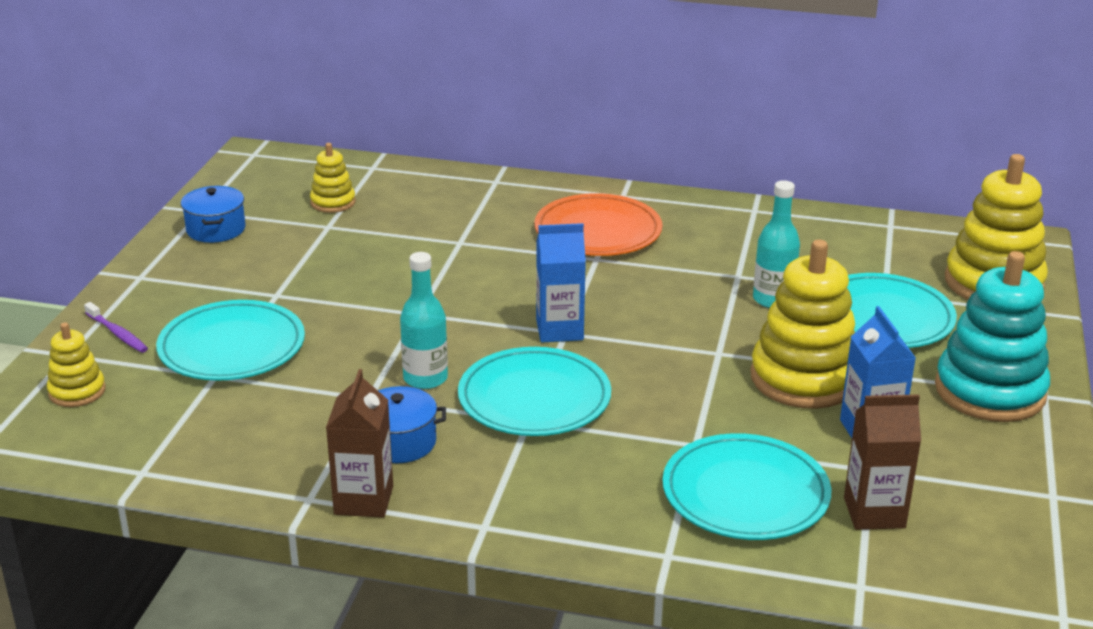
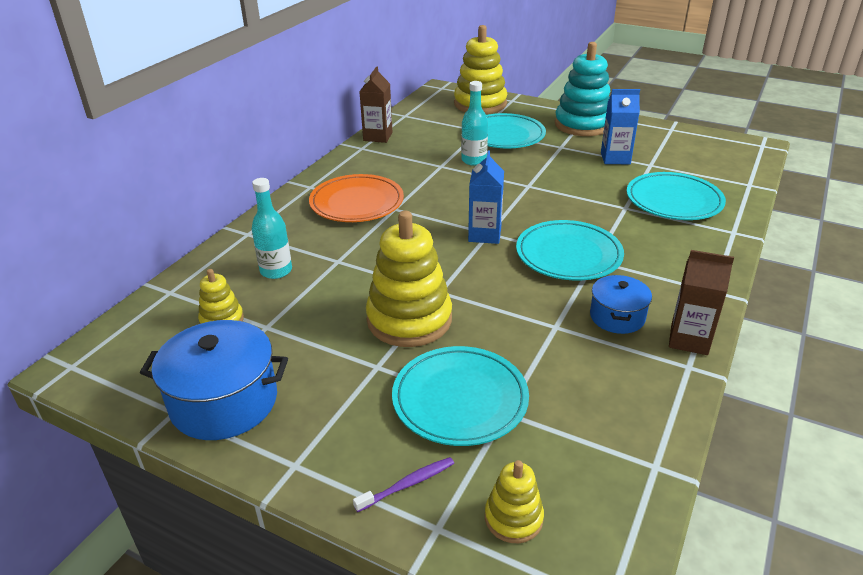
camera: 75 degrees left, 5 degrees up
(216, 229) = (224, 402): blue pot -> blue pot, size x1.71
(425, 378) = (534, 297): turquoise bottle -> turquoise bottle (276, 271)
(804, 378) = (562, 166): yellow stacking toy -> yellow stacking toy (409, 319)
(874, 513) = (688, 170): brown carton -> brown carton (378, 136)

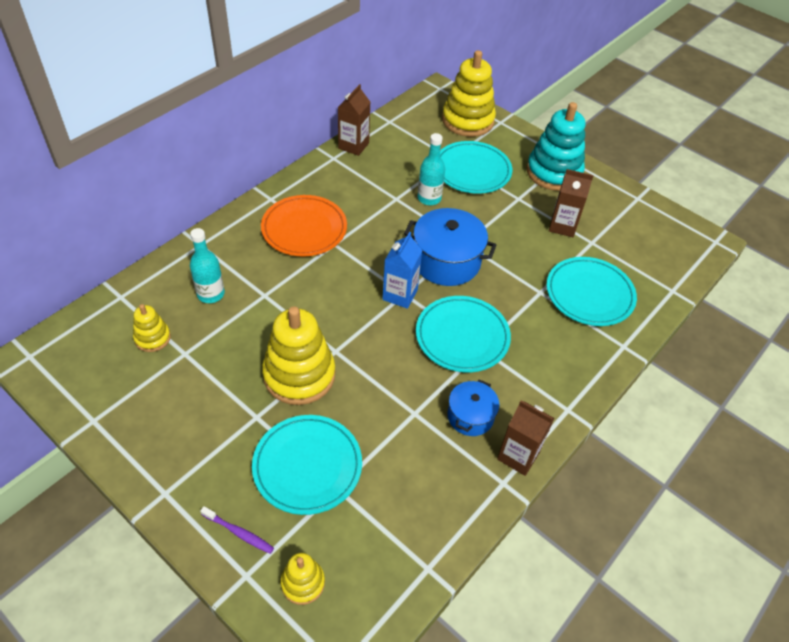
camera: 10 degrees right, 15 degrees up
(224, 402) = (131, 421): blue pot -> blue pot (446, 261)
(407, 484) = (239, 533): purple toothbrush -> purple toothbrush turned 45 degrees clockwise
(615, 158) = (562, 226): blue carton -> brown carton

